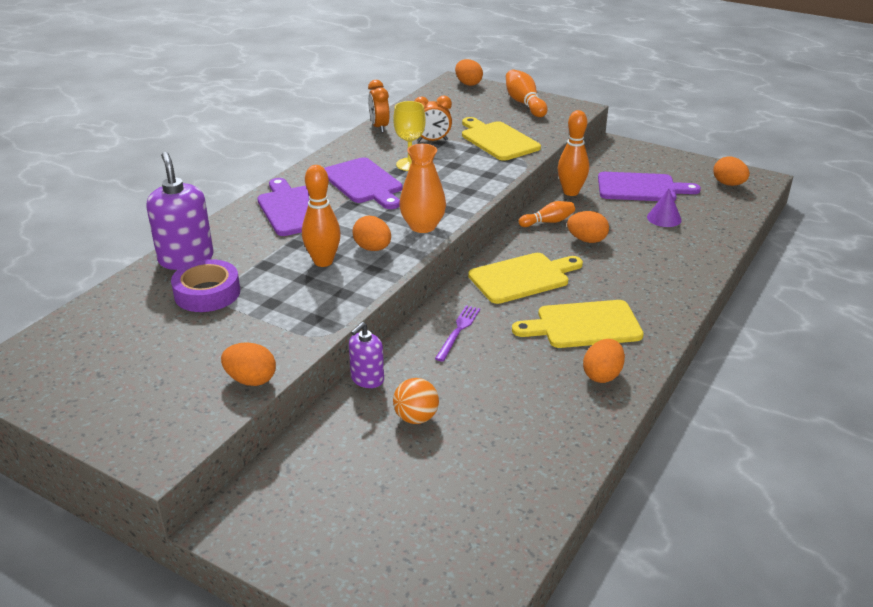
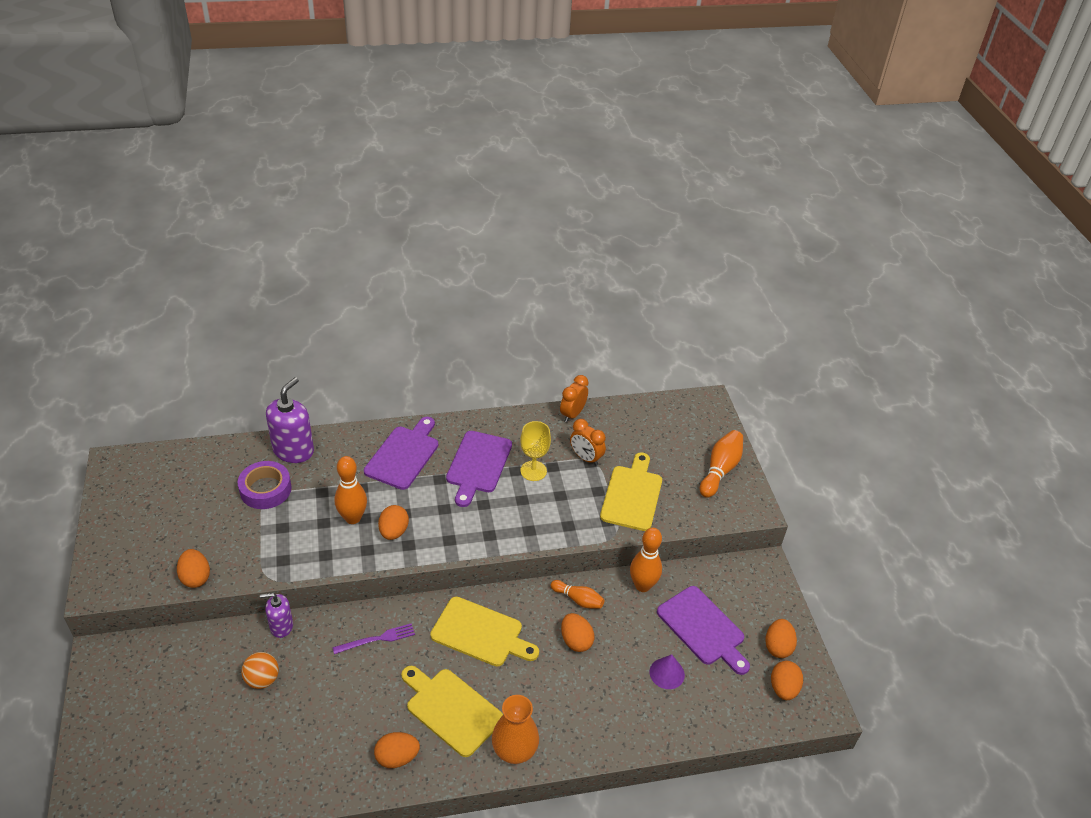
camera: 45 degrees right, 10 degrees up
(423, 226) = (450, 538): orange vase -> orange vase (514, 751)
(468, 84) = (713, 413): orange egg -> orange egg (777, 647)

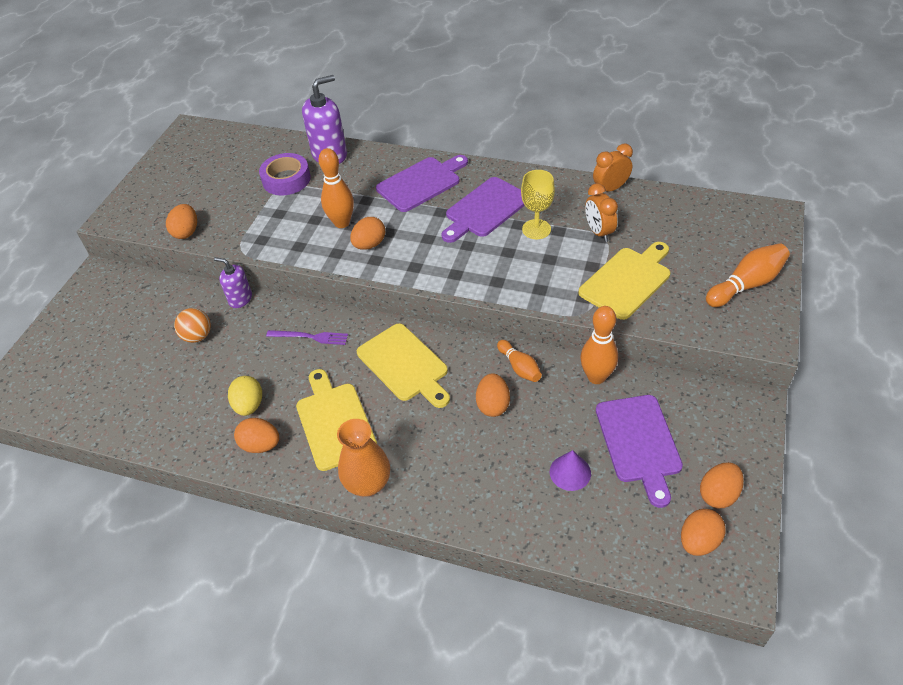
camera: 35 degrees right, 5 degrees up
(361, 726) = (249, 405): none -> yellow egg

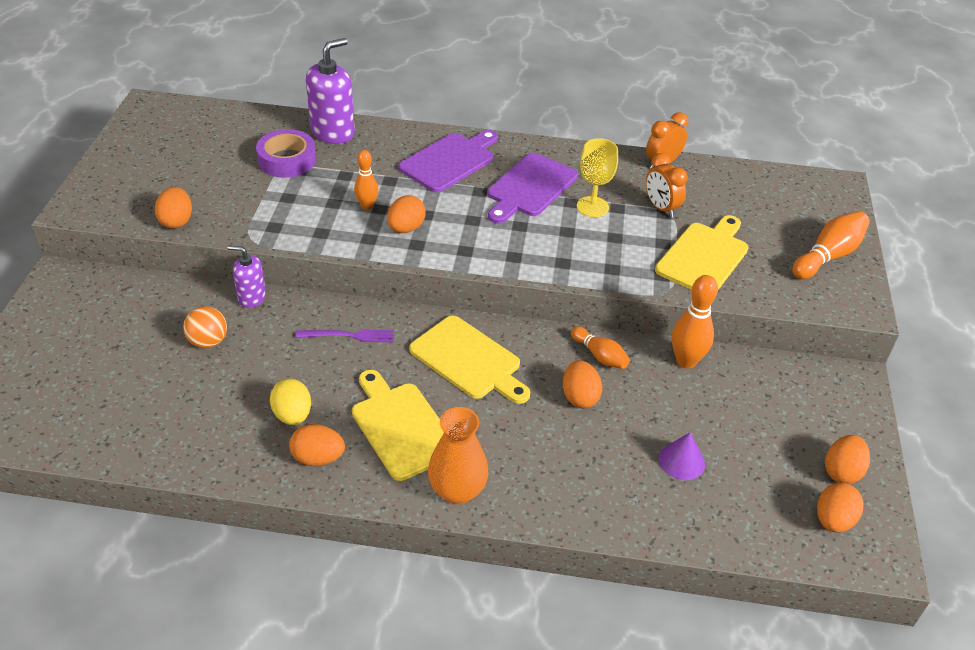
camera: 15 degrees left, 5 degrees down
(342, 223) = (367, 206): orange bowling pin -> orange bowling pin, size x0.64
(639, 442) = (747, 425): purple cutting board -> none

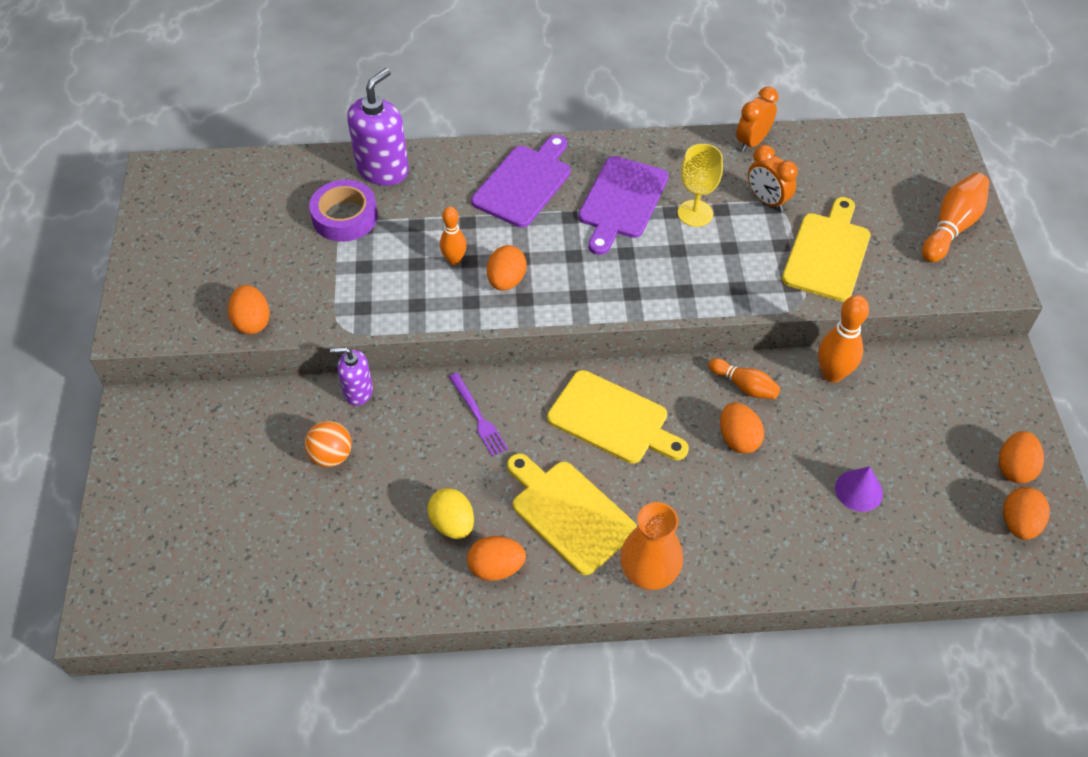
camera: 10 degrees left, 10 degrees up
(349, 335) = (478, 417): purple fork -> purple fork turned 75 degrees clockwise

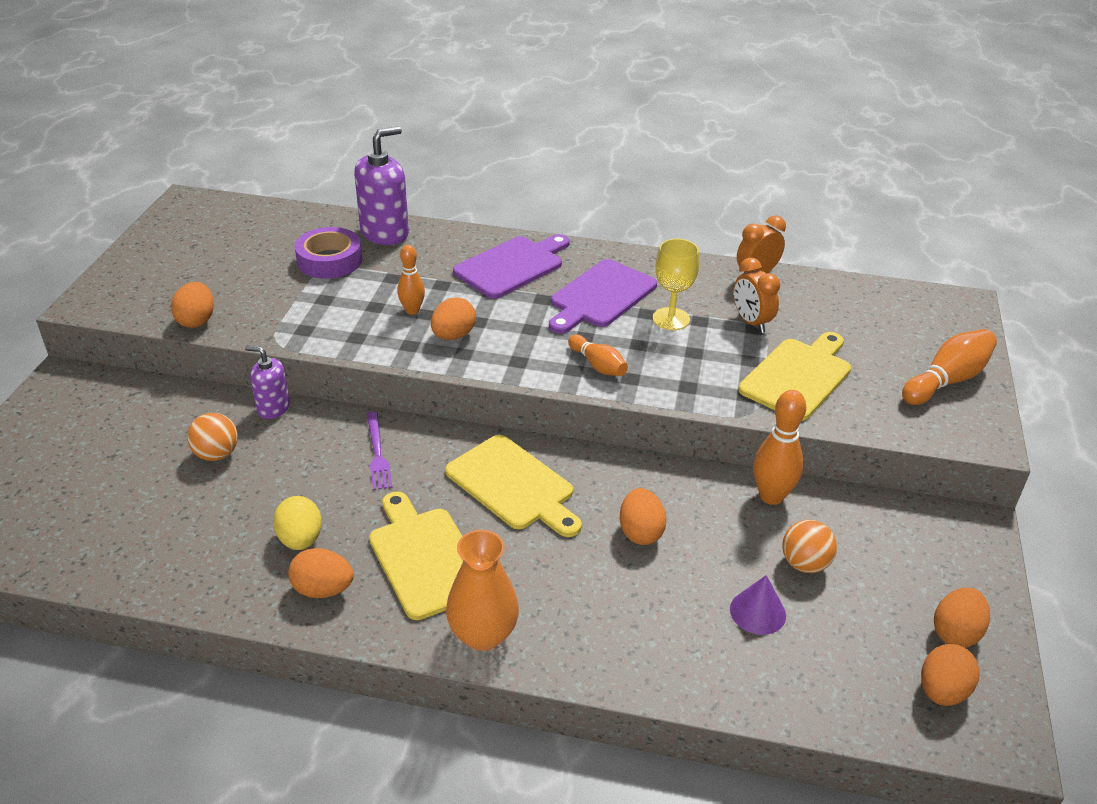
camera: 15 degrees right, 15 degrees down
(744, 386) = (668, 486): orange bowling pin -> orange bowling pin (598, 365)
(880, 434) = (804, 564): none -> orange ball

